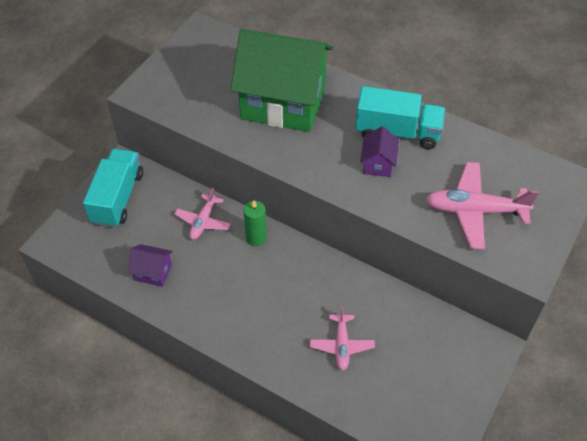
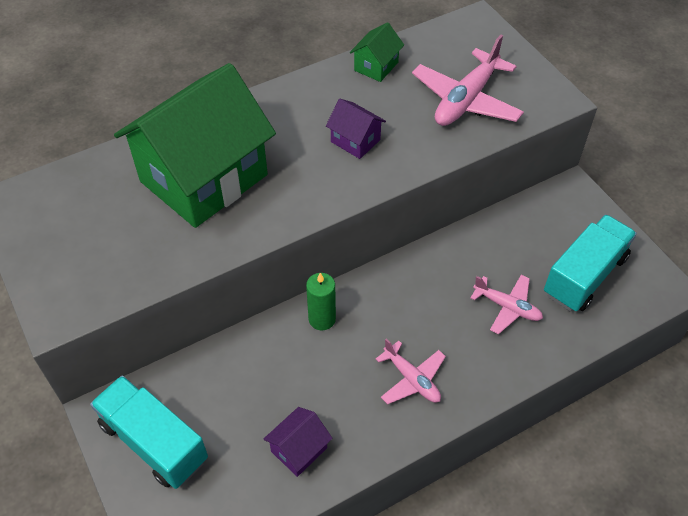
camera: 60 degrees left, 0 degrees up
(203, 221) = (261, 361): pink plane -> pink plane (412, 379)
(397, 132) = (325, 106): turquoise truck -> turquoise truck (584, 276)
(462, 142) = (376, 66): none -> green house

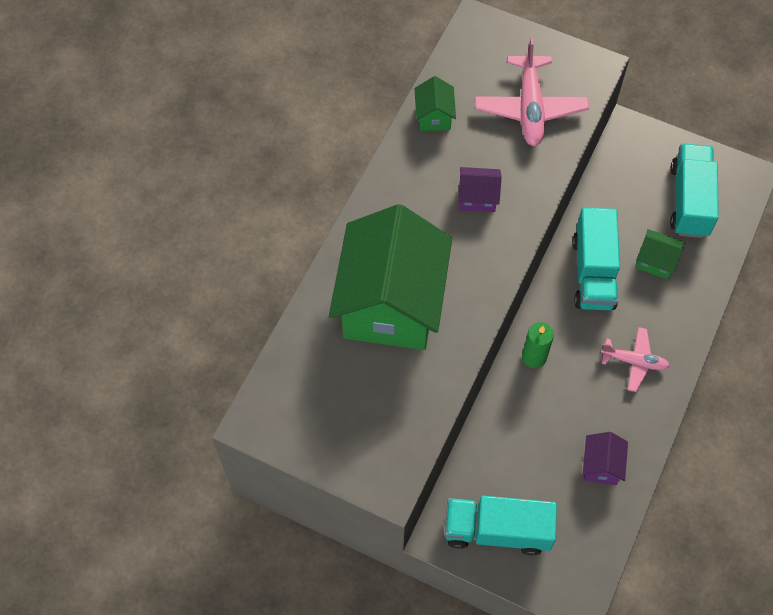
camera: 35 degrees left, 10 degrees up
(438, 283) = (593, 272): none -> turquoise truck
(507, 307) = (655, 261): pink plane -> green house

